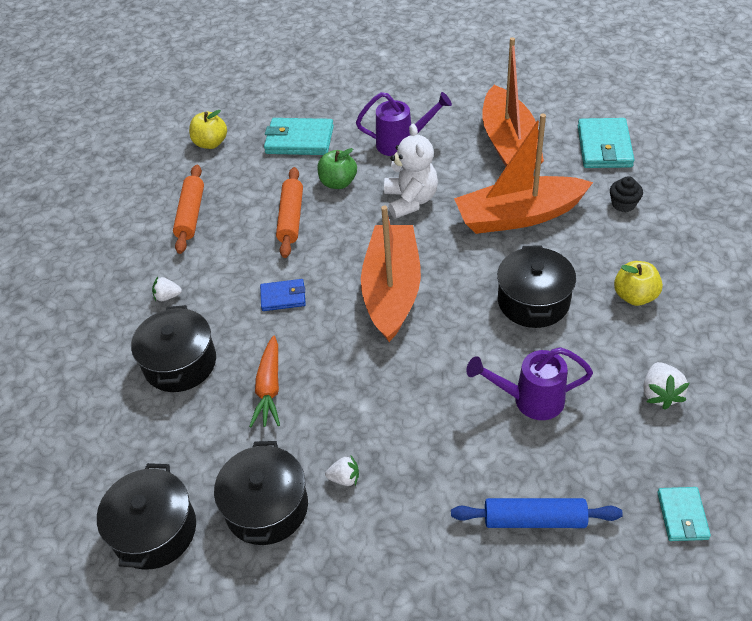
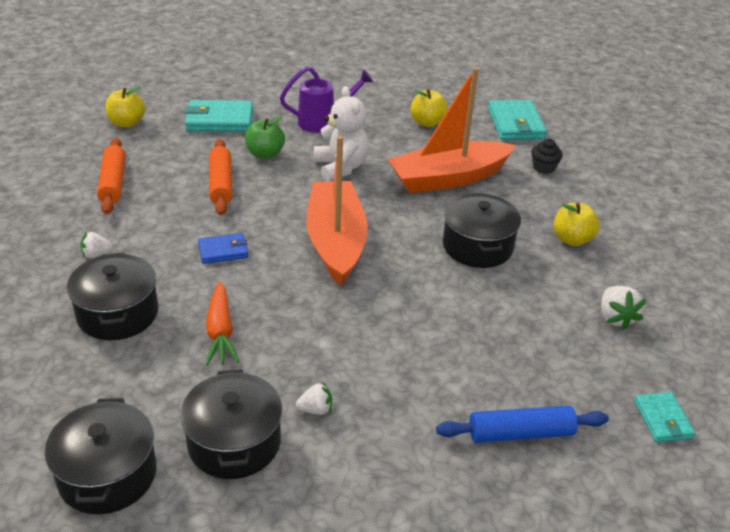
camera: 15 degrees left, 10 degrees down
(509, 144) = (427, 122): orange boat -> yellow apple
(529, 400) = (492, 329): purple watering can -> none

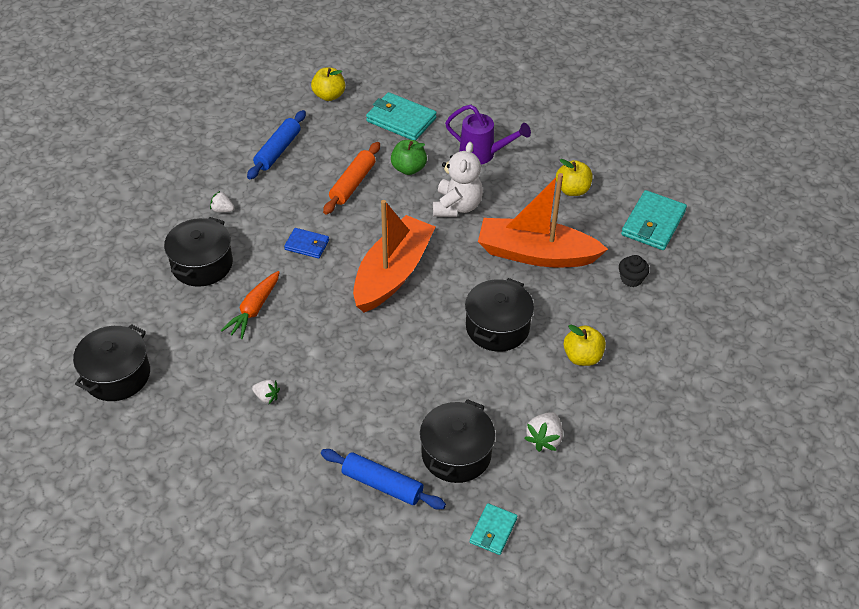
camera: 35 degrees right, 10 degrees up
(113, 183) = (278, 150): orange rolling pin -> blue rolling pin
(234, 442) = (200, 393): black pot -> black pot (456, 454)

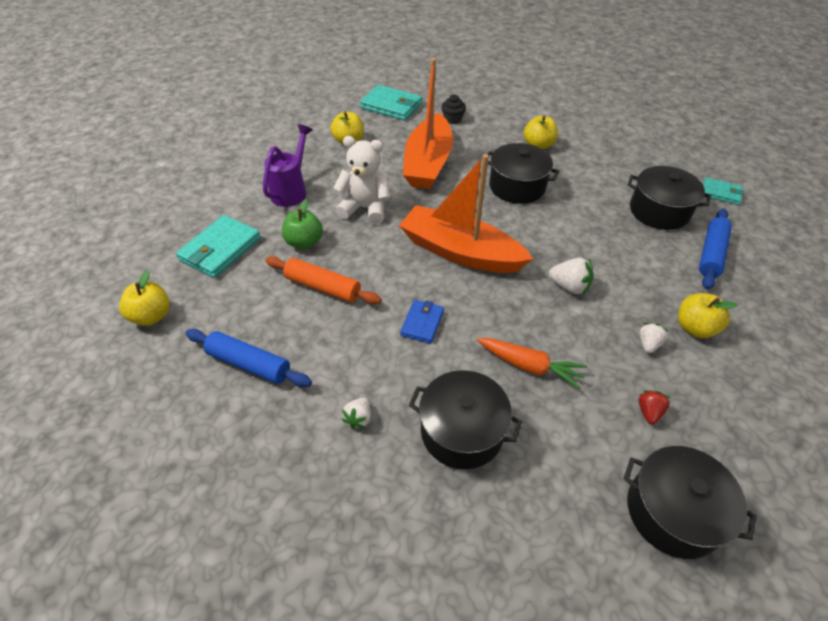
camera: 90 degrees left, 0 degrees up
(198, 380) = (649, 412): none -> red strawberry
(281, 438) = (694, 328): none -> yellow apple
(544, 439) = (625, 166): white strawberry -> white strawberry (569, 286)

